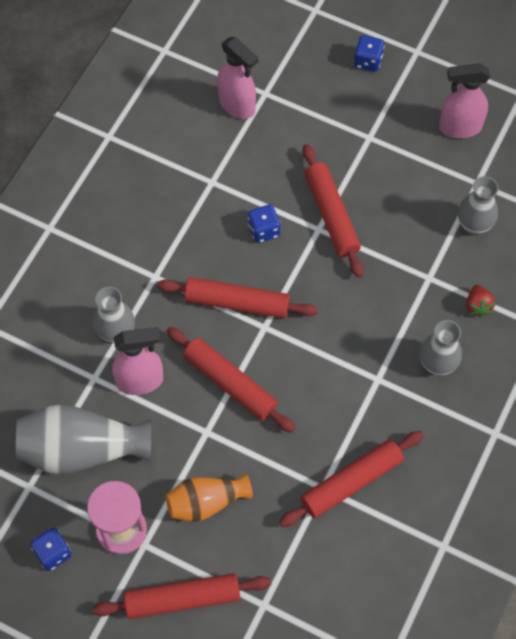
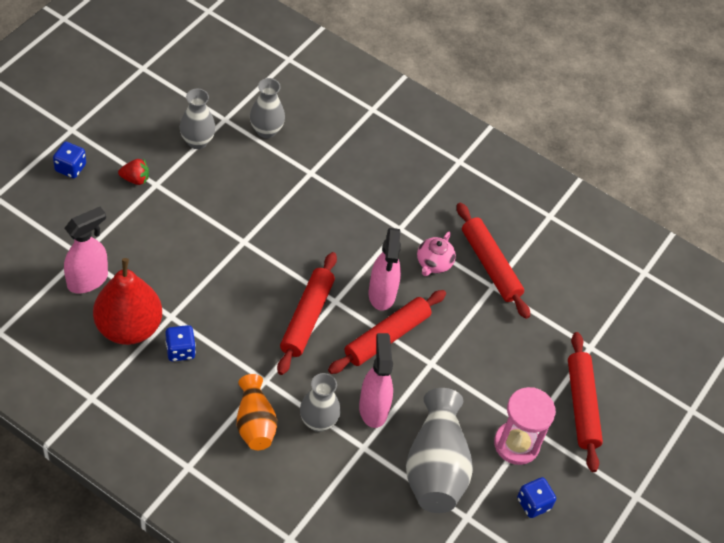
camera: 90 degrees left, 10 degrees down
(191, 149) = (129, 327): none -> red pear
(206, 502) = (497, 374): orange vase -> orange vase (255, 423)
(263, 230) = (235, 283): blue dice -> blue dice (180, 350)
(331, 215) = (231, 229): red rolling pin -> none
(338, 420) = (433, 263): none -> pink teapot
(437, 364) = (393, 185): grey vase -> grey vase (197, 141)
(459, 127) = (164, 118): pink spray bottle -> pink spray bottle (382, 294)
(477, 306) = (344, 146): red strawberry -> red strawberry (135, 179)

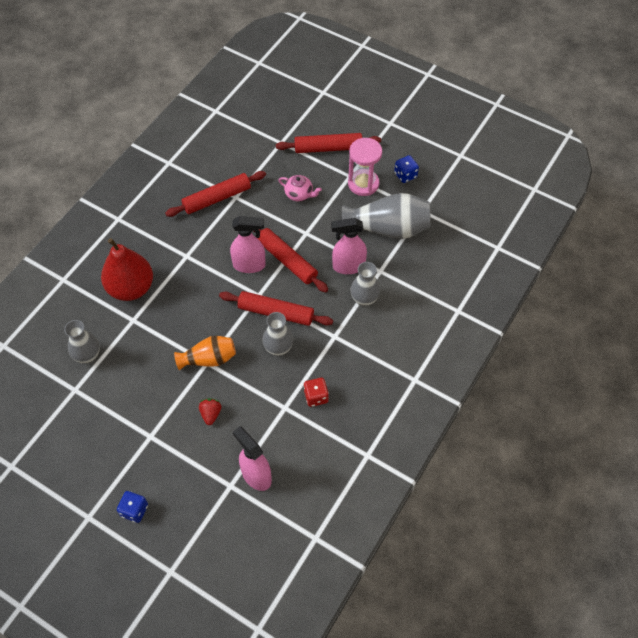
camera: 85 degrees left, 5 degrees up
(129, 327) = (299, 437): red pear -> red pear (131, 288)
(135, 179) = (145, 453): red strawberry -> red strawberry (211, 414)
(180, 350) = (316, 397): blue dice -> red dice
(197, 141) = (101, 409): grey vase -> grey vase (278, 348)
(255, 423) = (372, 339): orange vase -> orange vase (209, 359)
(433, 263) = (218, 233): pink teapot -> pink teapot (299, 194)

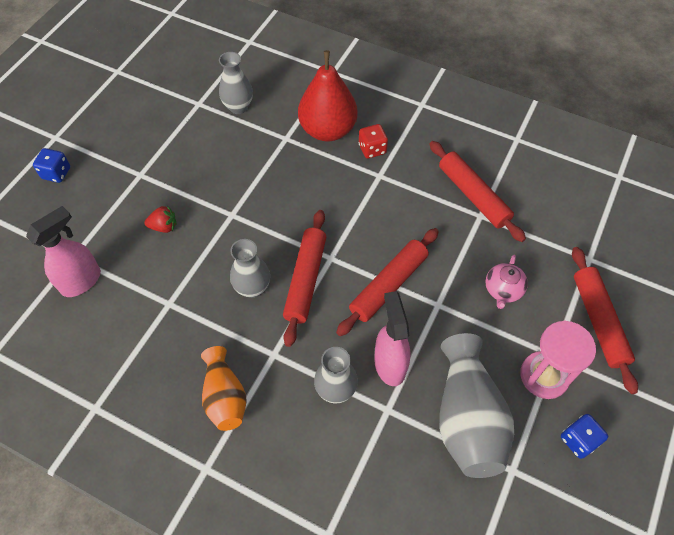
camera: 85 degrees right, 0 degrees up
(209, 359) = (236, 216): orange vase -> orange vase (225, 396)
(249, 265) = (375, 243): pink spray bottle -> none
(316, 397) = (182, 338): red dice -> red dice (372, 149)

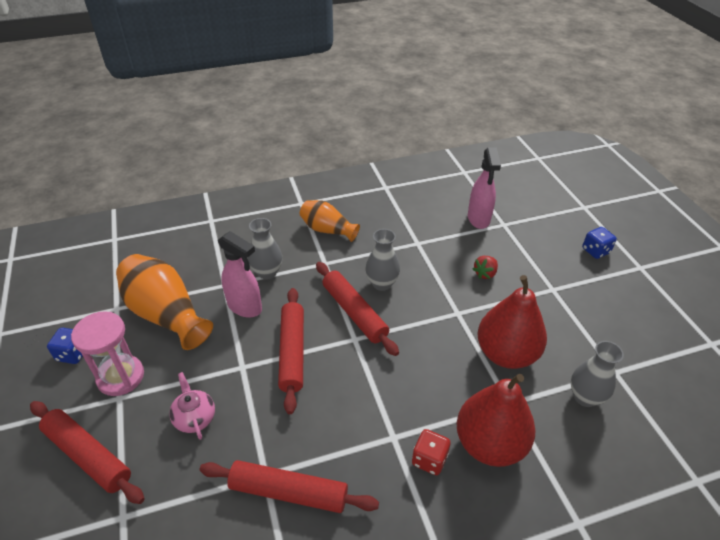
camera: 135 degrees right, 15 degrees down
(243, 163) = (506, 354): none -> red pear
(467, 418) = (166, 314): grey vase -> orange vase

